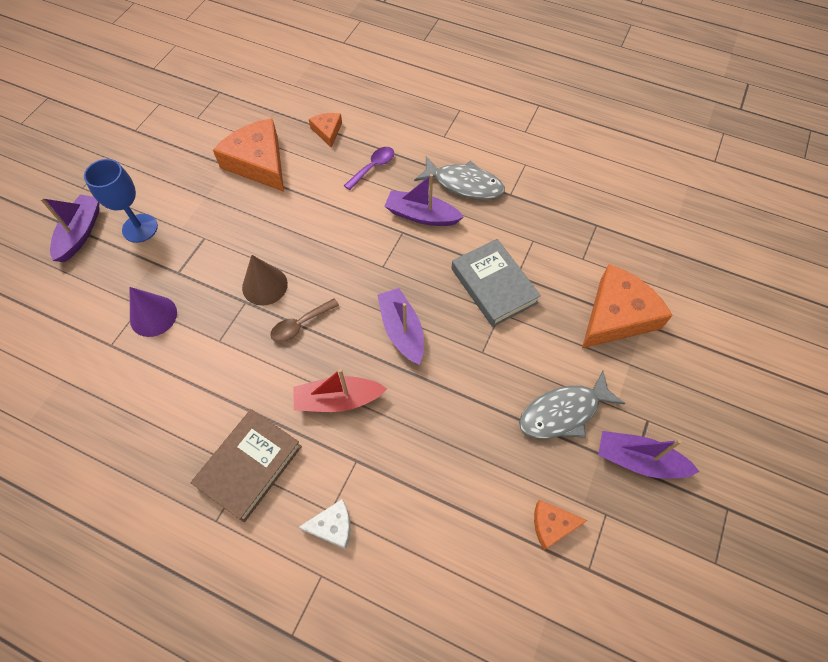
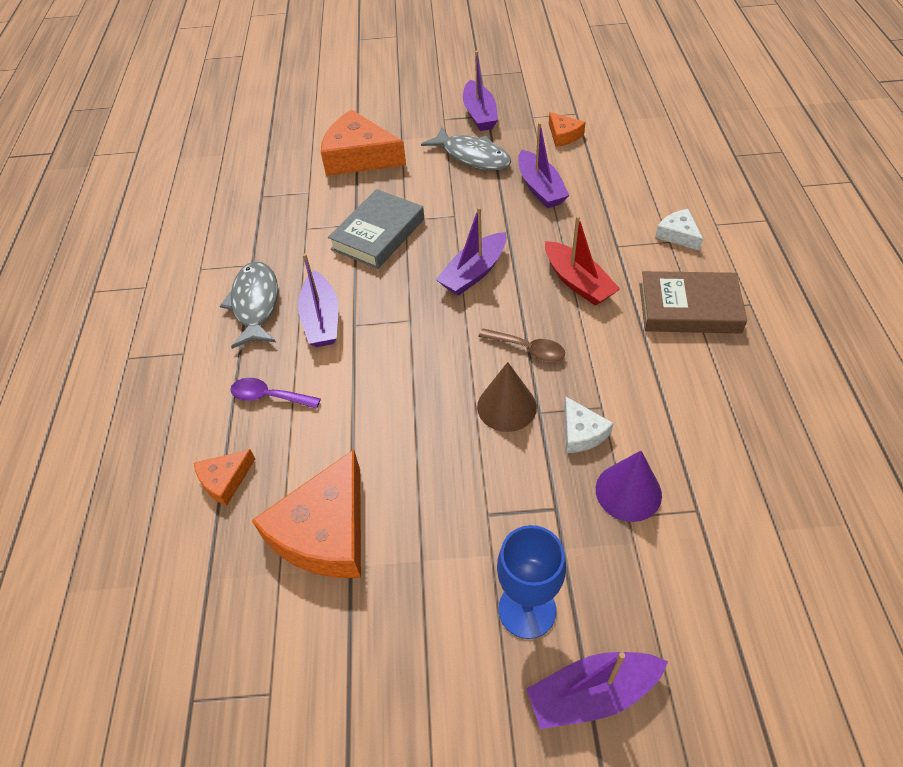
camera: 115 degrees left, 10 degrees down
(211, 316) = (581, 432): none -> white cheese
(476, 445) = (540, 188): none -> purple boat

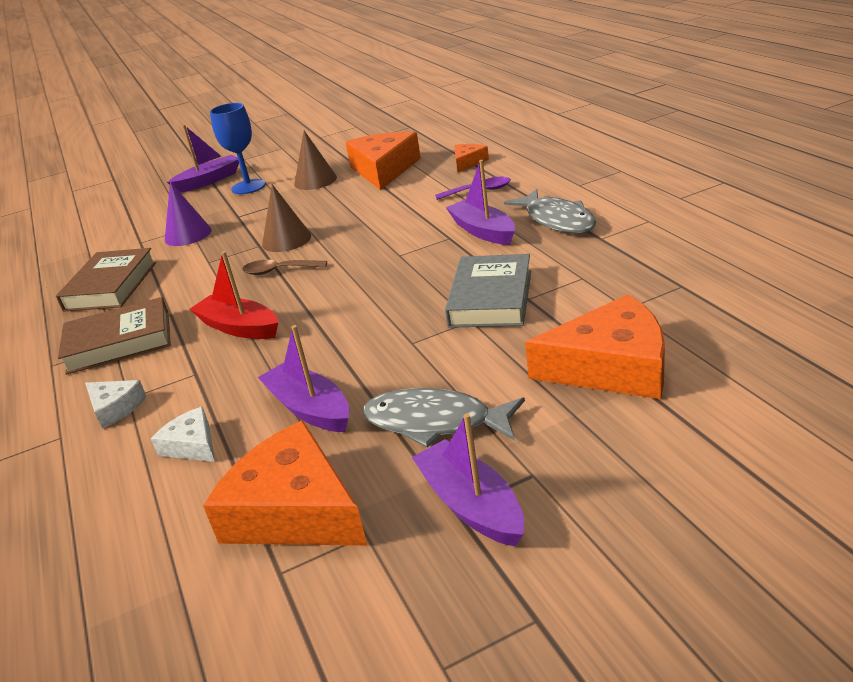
camera: 160 degrees right, 20 degrees down
(425, 560) = (315, 180): none -> brown cone
(474, 273) = (356, 301): purple boat -> none
(563, 135) = (294, 510): orange cheese -> orange cheese, size x2.02
(581, 432) = (223, 246): white cheese -> white cheese (192, 445)
(718, 412) = (111, 286): none -> brown book

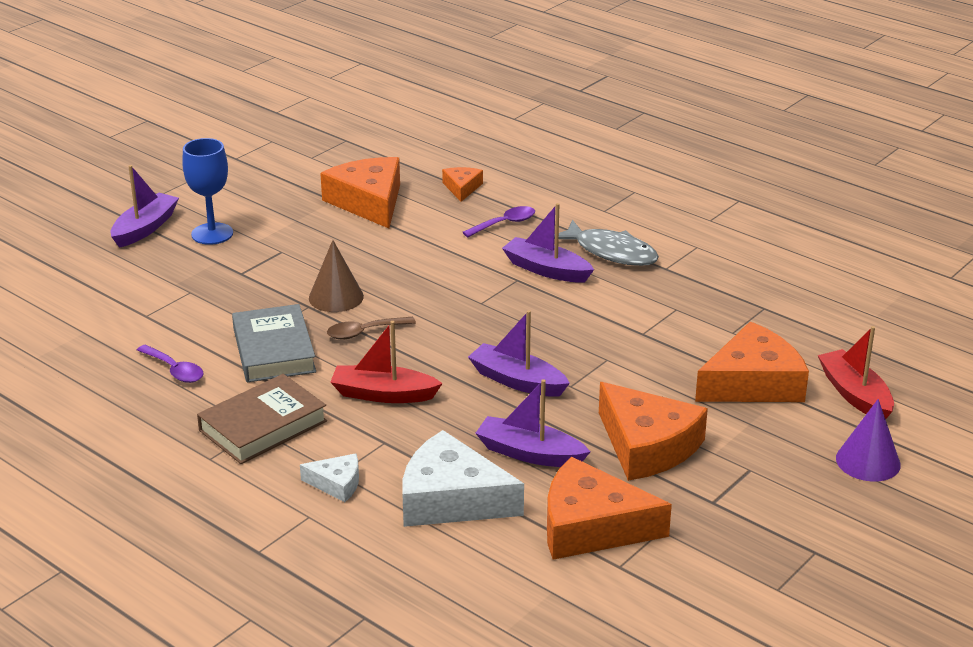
camera: 30 degrees left, 0 degrees up
(111, 286) = (174, 370): brown book -> purple spoon
(188, 235) = (201, 301): purple cone -> purple cone (868, 461)
(192, 445) = (451, 499): white cheese -> white cheese, size x2.02
(315, 180) = (294, 221): brown cone -> none
(435, 422) = (647, 446): grey fish -> orange cheese
(471, 505) = (722, 497): purple boat -> purple boat (517, 381)
(491, 298) = (609, 337): grey book -> grey book (274, 350)
(733, 399) = (855, 394): none -> red boat

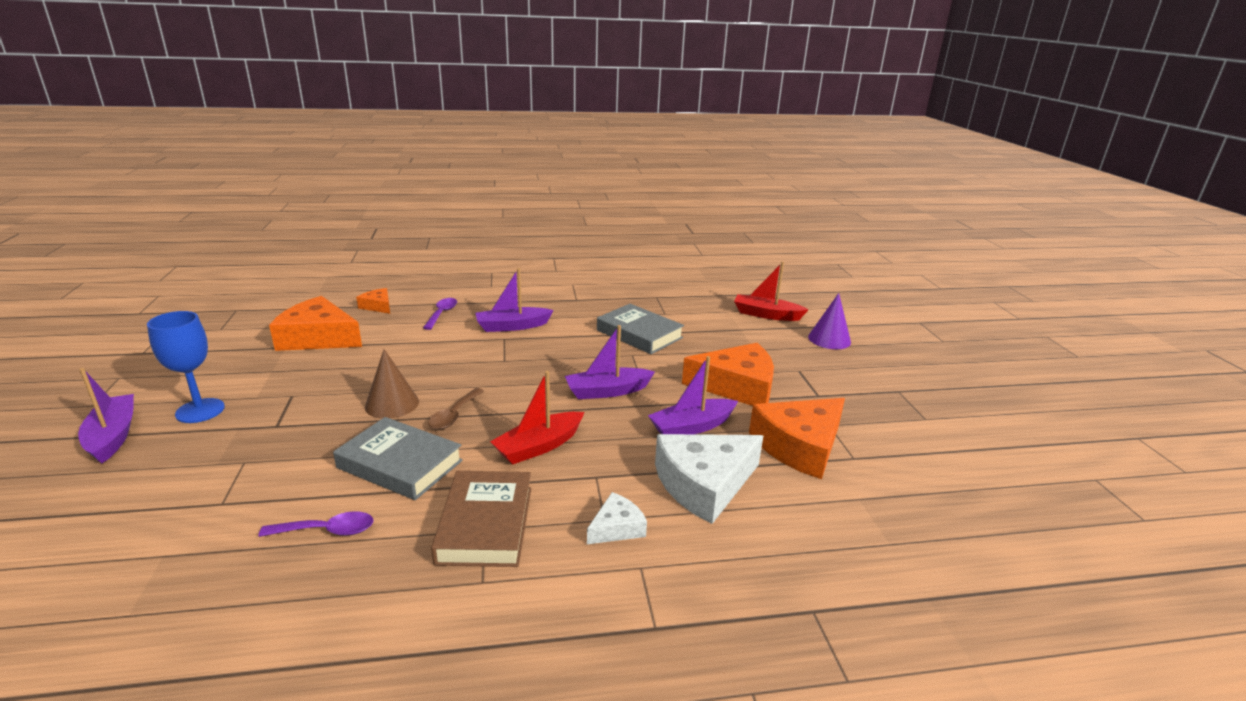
camera: 50 degrees left, 5 degrees down
(611, 252) = (533, 303): grey fish -> none
(657, 341) = (639, 334): none -> grey book
(753, 383) = (719, 331): orange cheese -> none

